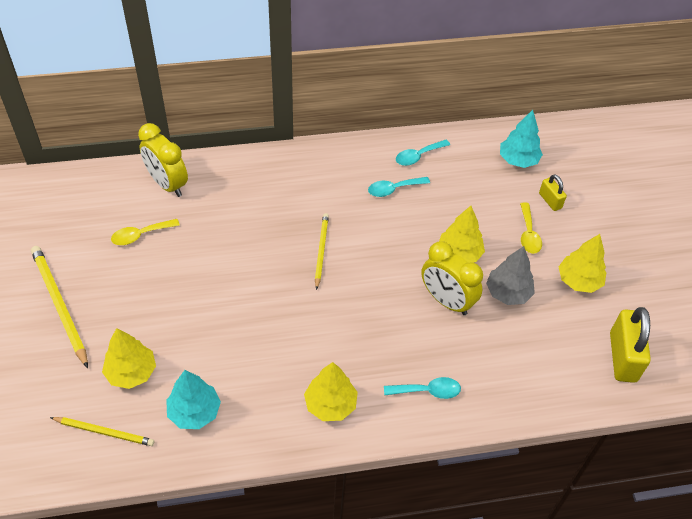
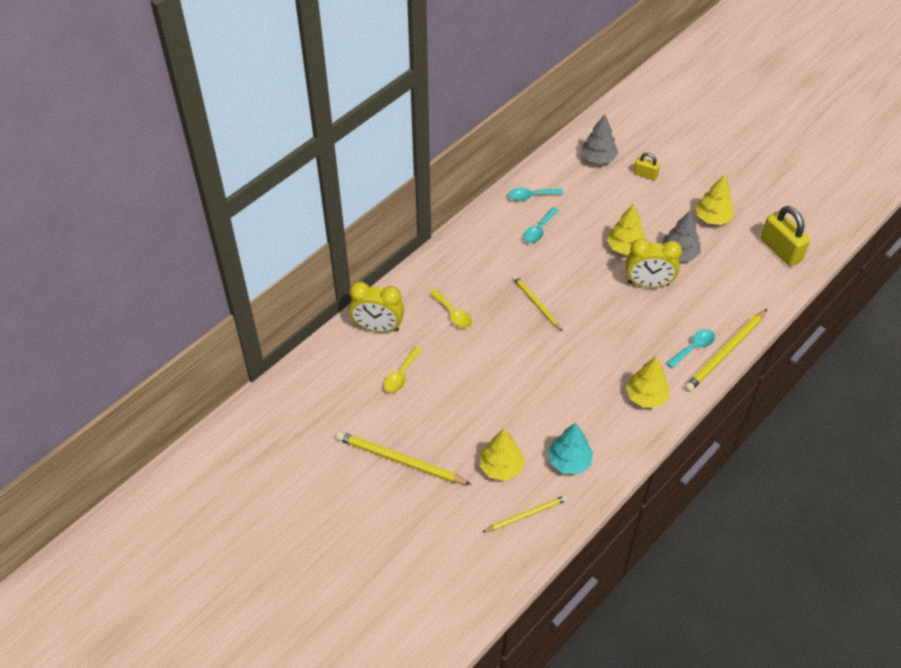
camera: 35 degrees left, 0 degrees up
(418, 156) = (531, 196): turquoise spoon -> turquoise spoon turned 60 degrees clockwise
(455, 418) = (725, 352): none -> yellow pencil
(518, 160) = (598, 158): turquoise tree -> grey tree
(528, 234) = (654, 206): yellow spoon -> yellow spoon (453, 314)

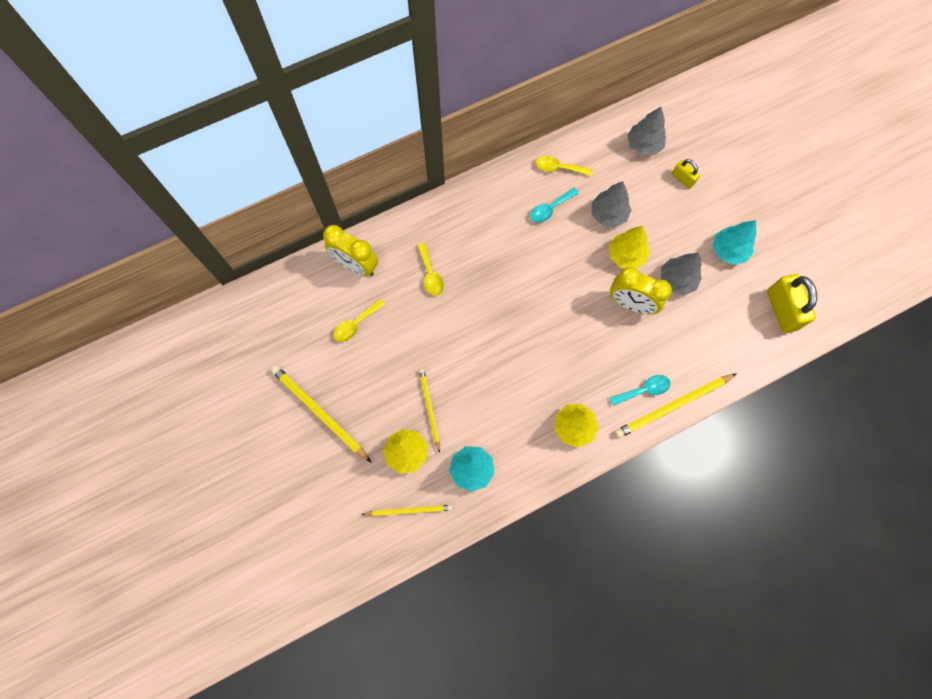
camera: 20 degrees right, 20 degrees up
(531, 196) = (558, 168): turquoise spoon -> yellow spoon
(536, 303) = (513, 289): yellow pencil -> yellow pencil (429, 408)
(593, 220) = (608, 214): none -> grey tree
(712, 218) = (728, 250): yellow tree -> turquoise tree

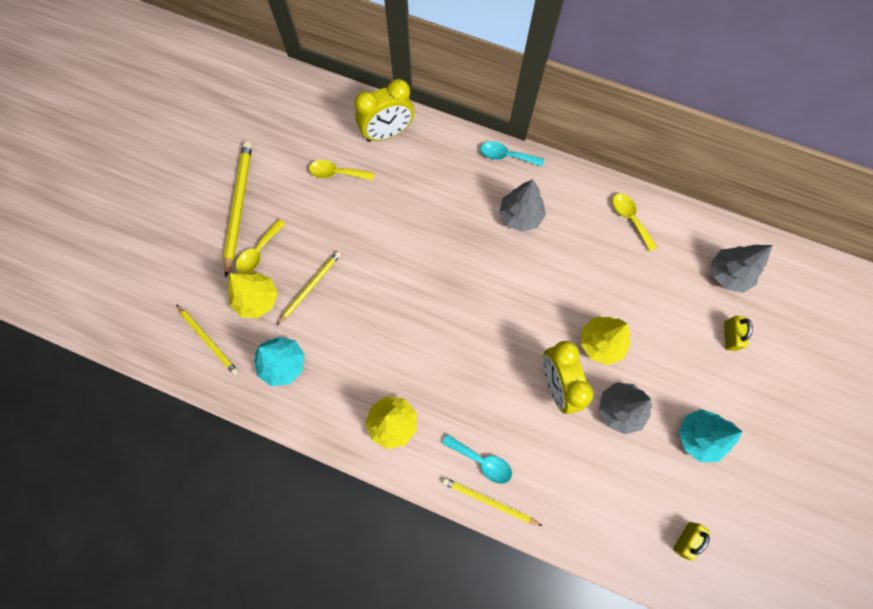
camera: 50 degrees right, 0 degrees up
(356, 266) = (387, 133): yellow clock -> yellow clock turned 105 degrees counterclockwise
(430, 274) = (431, 194): yellow spoon -> yellow spoon (258, 252)
(550, 209) = (583, 242): turquoise spoon -> turquoise spoon (506, 156)
(608, 214) = (626, 296): grey tree -> grey tree (520, 216)
(672, 406) = (489, 501): yellow pencil -> yellow pencil, size x0.62
(782, 310) = (685, 539): yellow padlock -> yellow padlock, size x0.54

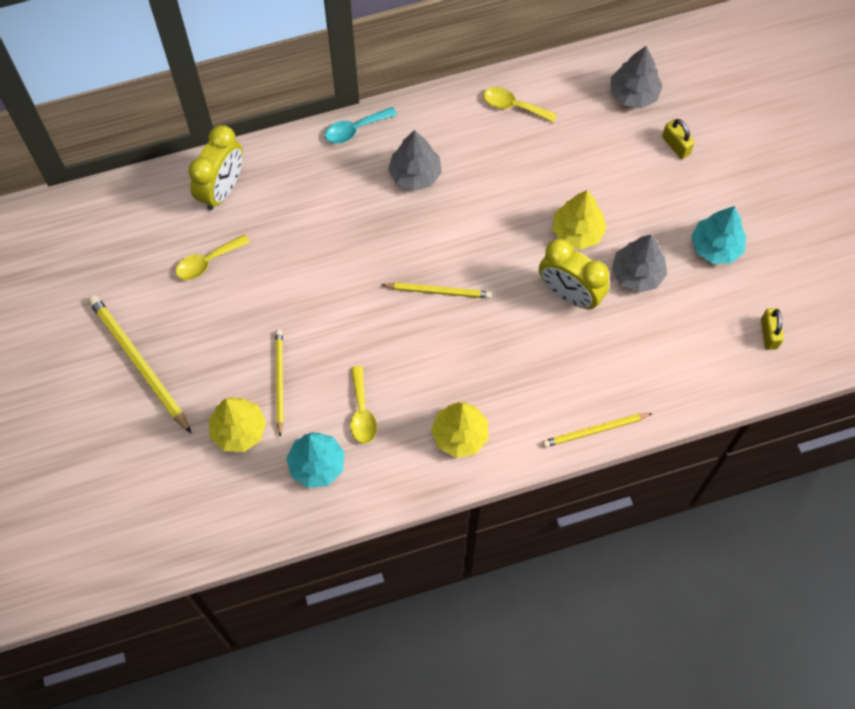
camera: 40 degrees left, 5 degrees down
(208, 340) = (227, 501): yellow pencil -> yellow pencil (438, 291)
(258, 252) = (199, 389): yellow spoon -> yellow spoon (362, 412)
(482, 461) = (561, 404): turquoise spoon -> none

